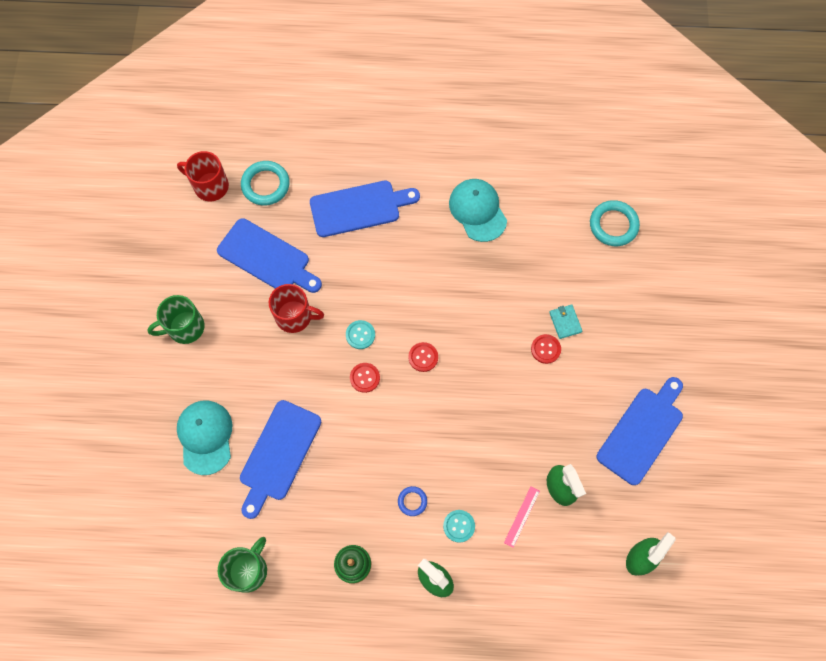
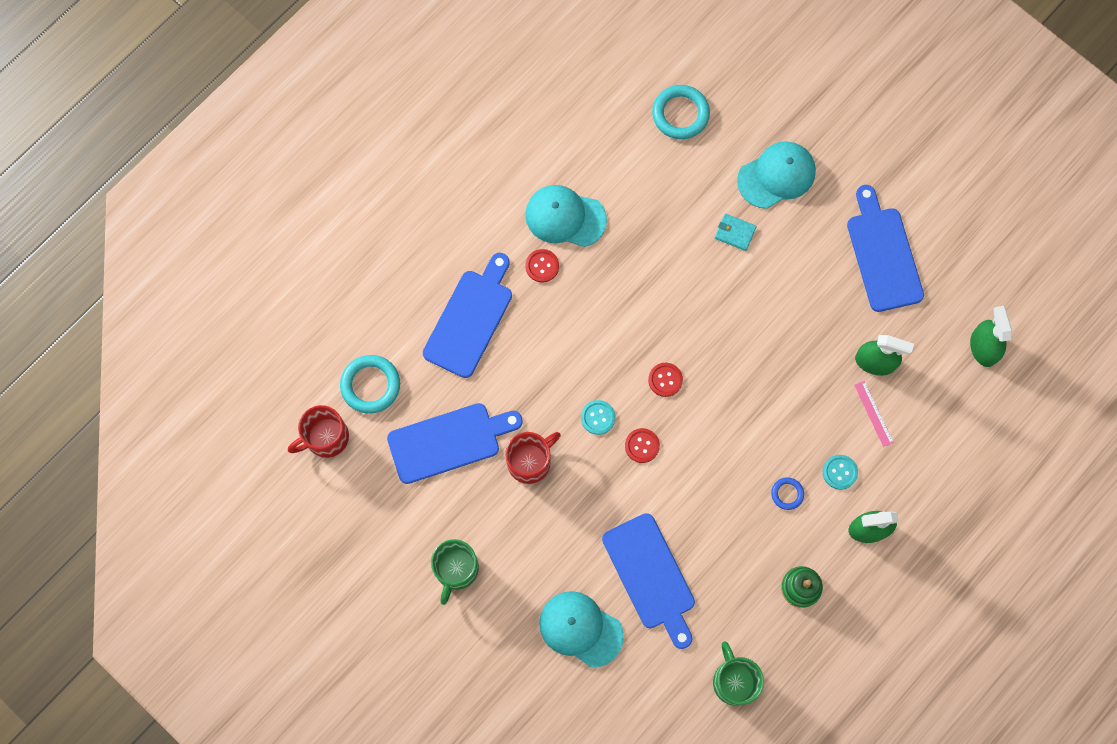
camera: 50 degrees left, 5 degrees up
(545, 349) = (745, 270): red button -> red button (542, 266)
(630, 317) = (776, 176): none -> turquoise cap

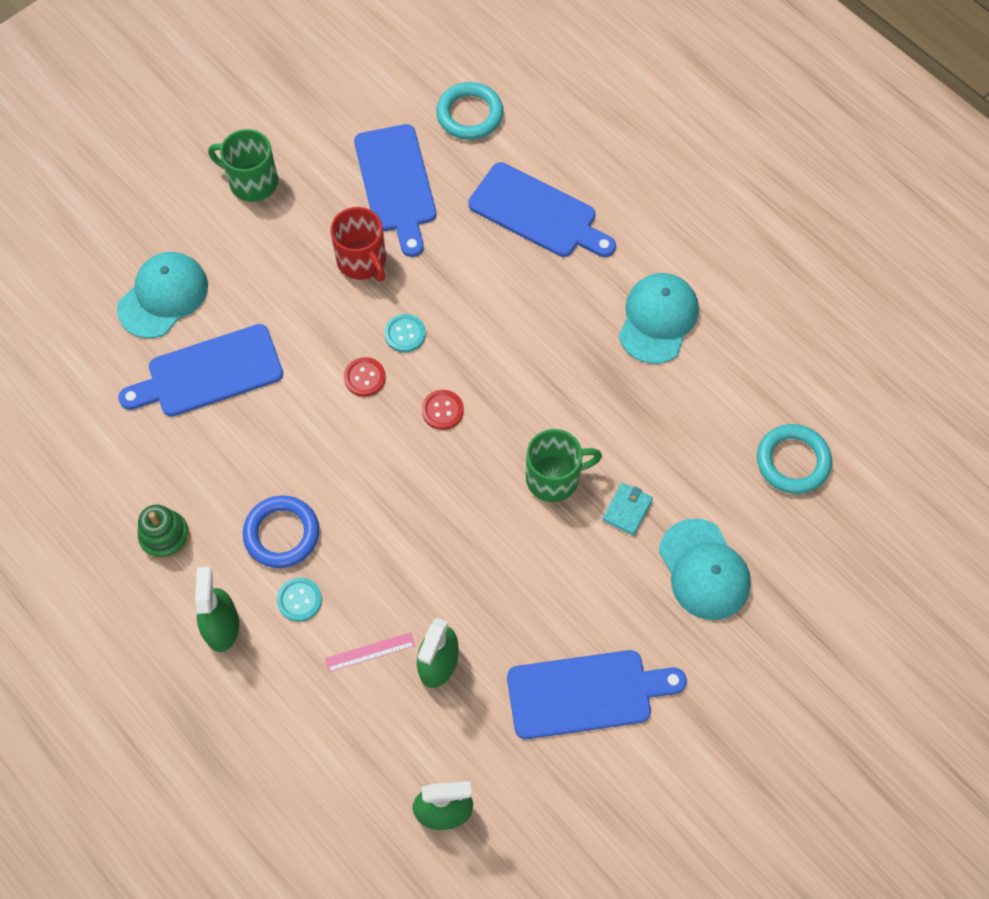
camera: 95 degrees right, 10 degrees down
(325, 437) = (416, 71): red mug -> none
(542, 266) = (597, 290): red button -> none
(734, 680) = (71, 450): green mug -> green mug (554, 478)
(787, 494) = (282, 534): blue ring -> blue ring, size x1.86

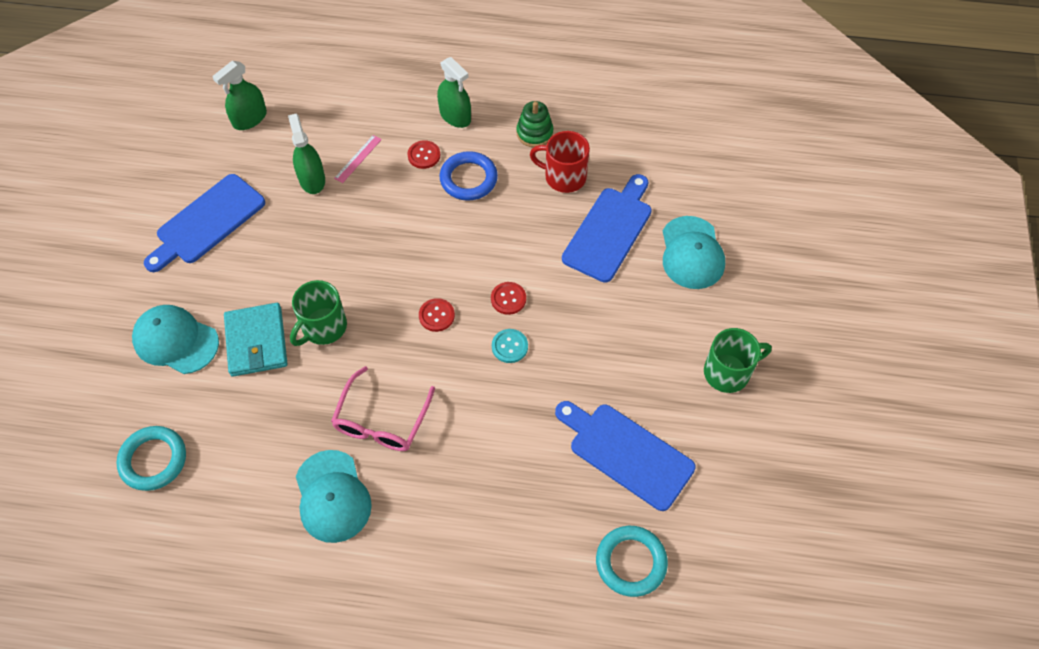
camera: 140 degrees right, 5 degrees down
(299, 600) = (424, 155): turquoise button -> red button
(362, 261) = (590, 375): red mug -> red mug (564, 177)
(537, 213) = (497, 514): blue cutting board -> none
(569, 352) = (382, 420): none -> pink glasses
(627, 510) = (256, 341): turquoise wallet -> turquoise wallet, size x1.87

